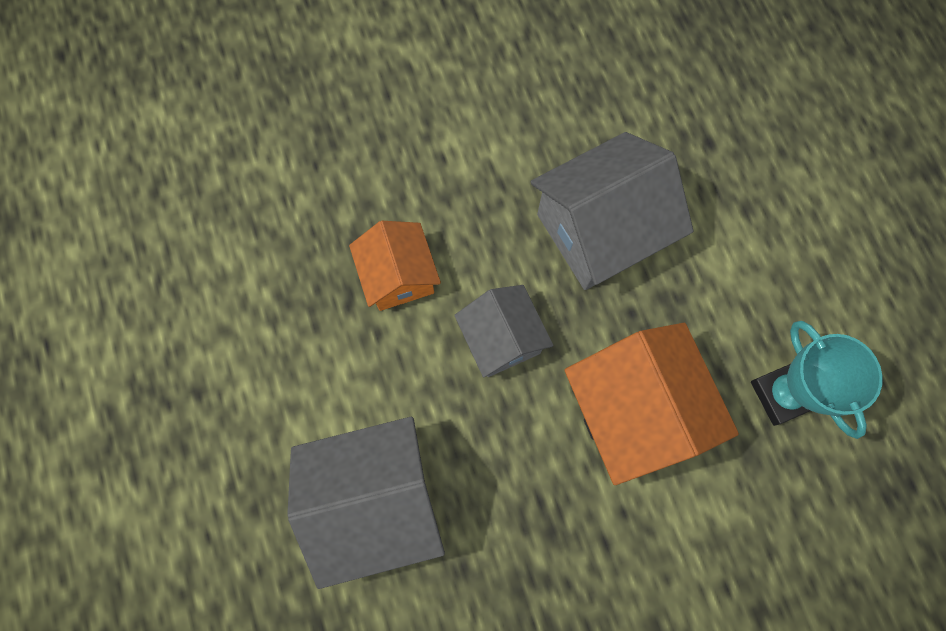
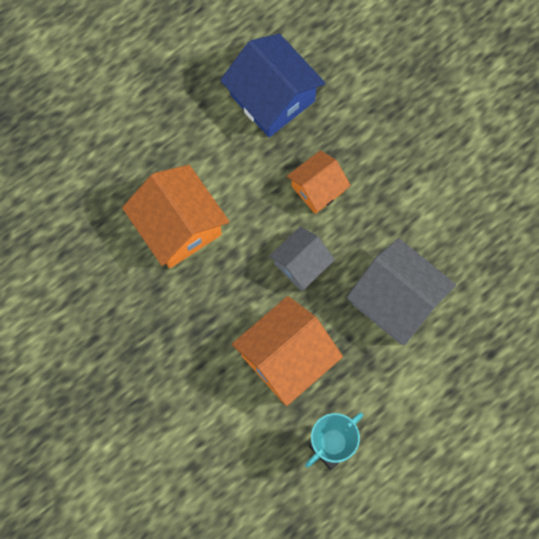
camera: 70 degrees right, 0 degrees up
(235, 289) = (272, 98): none -> blue house
(376, 500) = (178, 227): grey house -> orange house

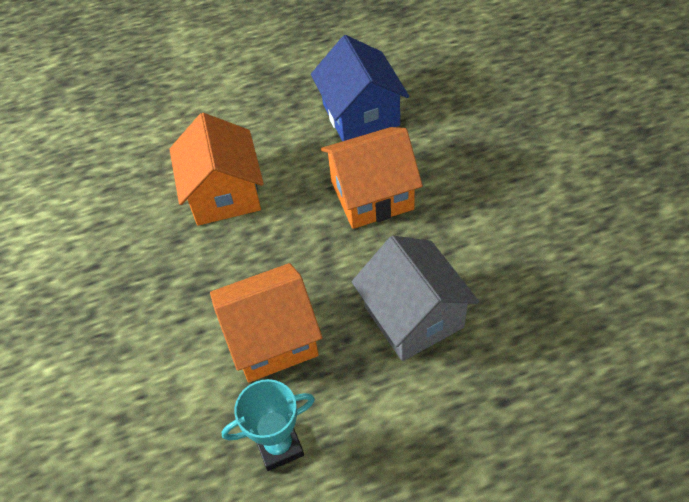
camera: 25 degrees right, 20 degrees down
(301, 264) = (326, 256): grey house -> none
(317, 189) = (372, 195): orange house -> orange house, size x1.64

